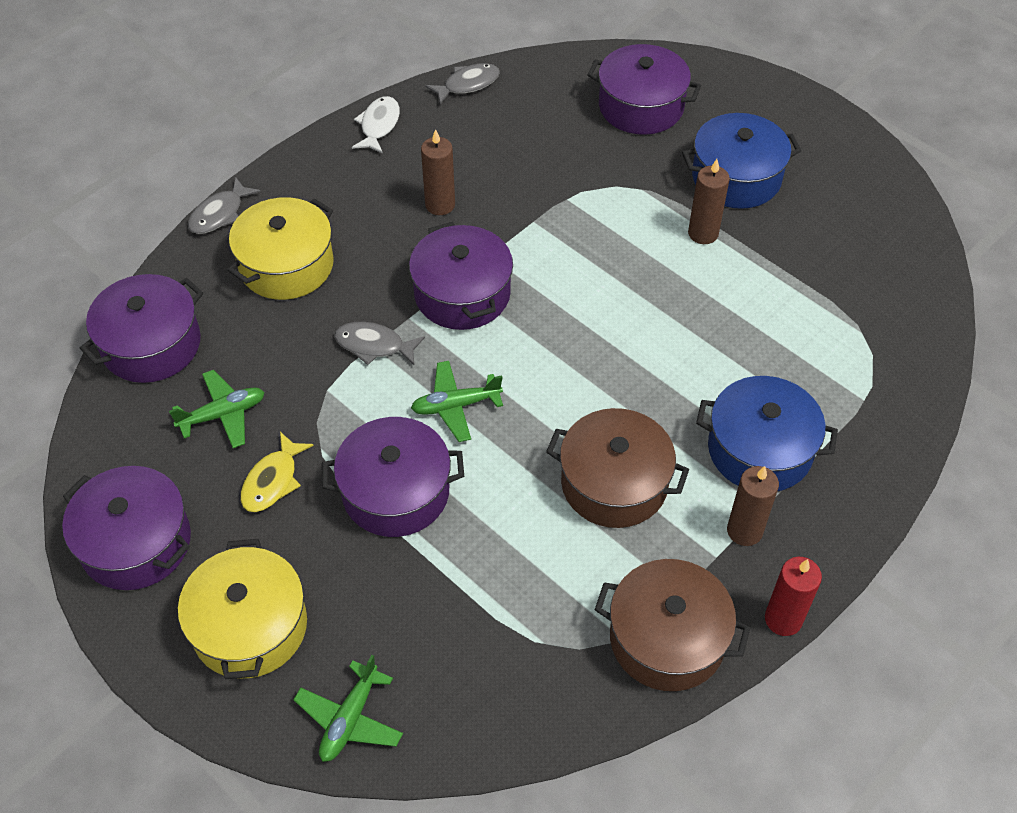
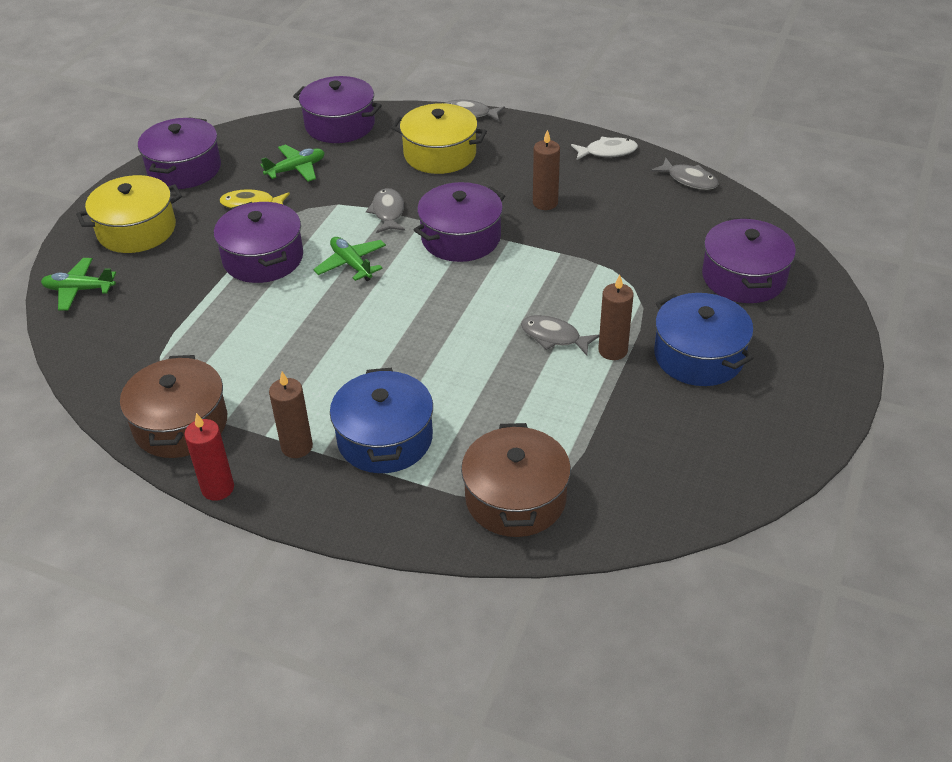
camera: 70 degrees right, 10 degrees down
(223, 414) = (296, 169): green plane -> green plane turned 75 degrees counterclockwise
(614, 483) = (314, 362): brown pot -> brown pot (515, 498)
(664, 270) = (554, 337): none -> grey fish

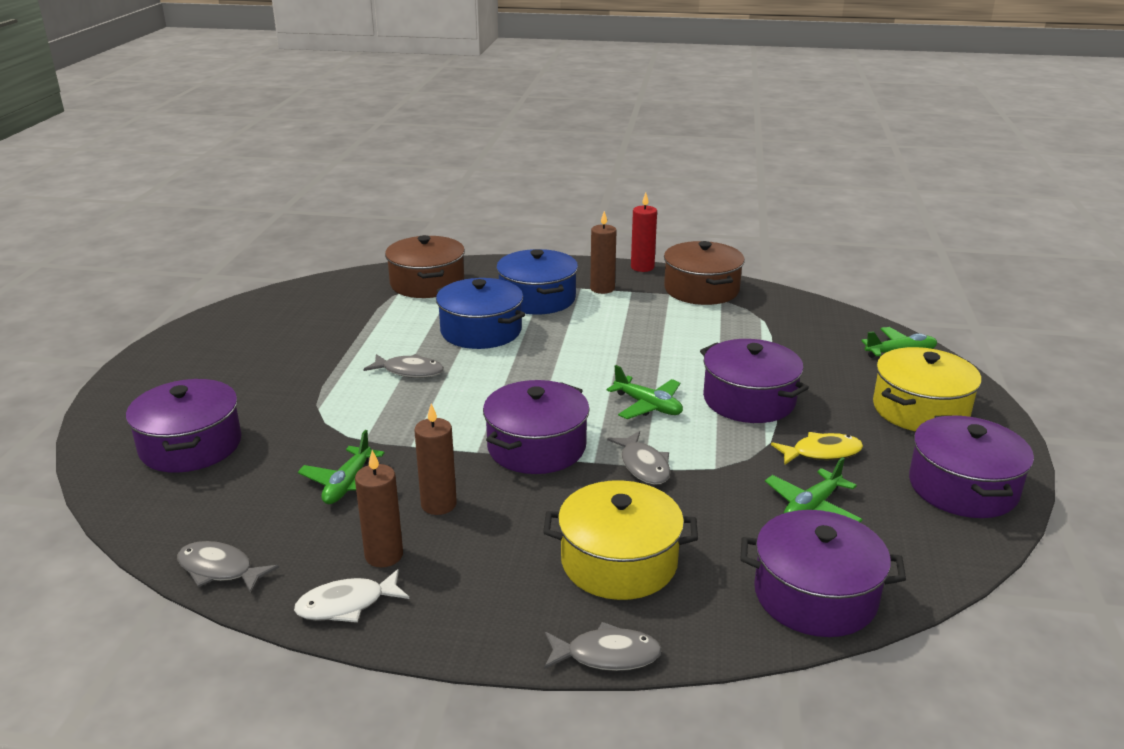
camera: 165 degrees right, 15 degrees down
(610, 226) = (348, 485): none -> green plane
(612, 350) = (351, 368): brown candle -> brown candle (384, 555)
(699, 356) = (266, 373): blue pot -> blue pot (481, 331)

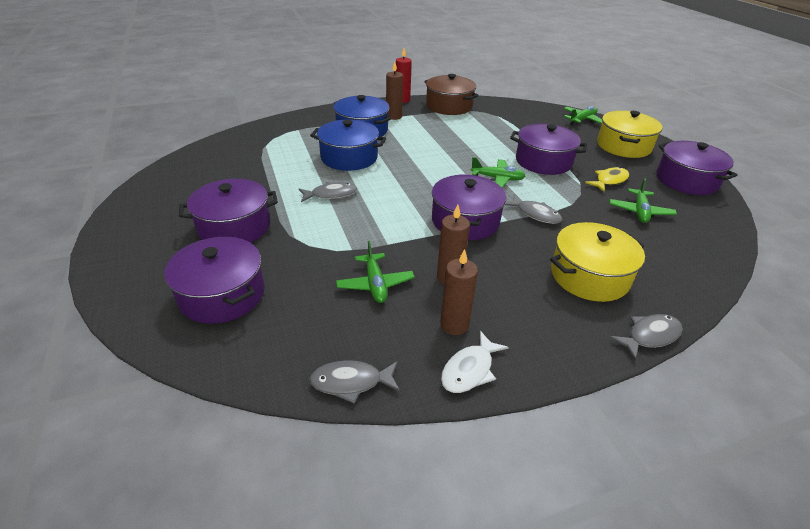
camera: 30 degrees left, 10 degrees up
(427, 283) = (279, 135): brown pot -> none
(815, 595) = (697, 259): purple pot -> purple pot (234, 227)

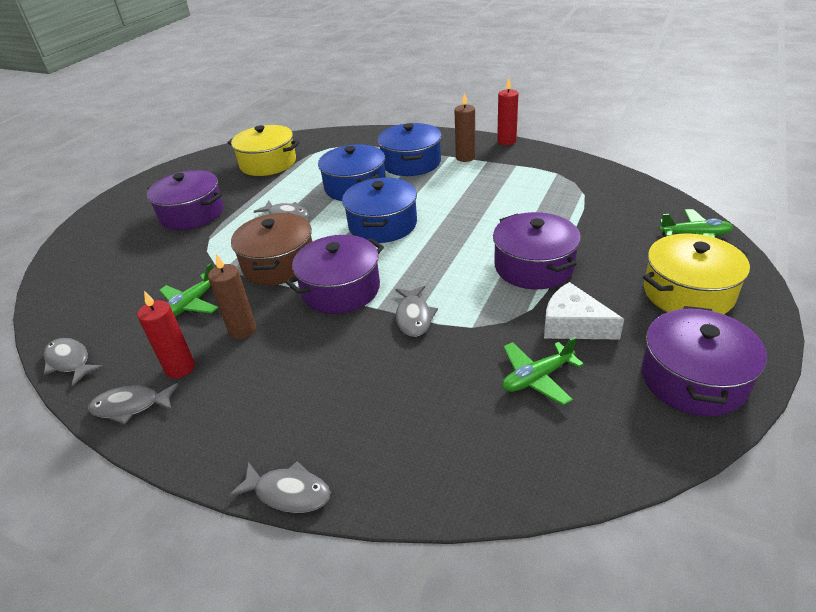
camera: 50 degrees right, 0 degrees up
(222, 294) = (113, 259): purple pot -> none
(417, 173) = (383, 225): none -> blue pot
(449, 106) = (545, 163): brown pot -> brown pot (279, 264)
(454, 325) = (180, 368): brown candle -> red candle
(469, 370) = (130, 406): white fish -> grey fish
(497, 178) = (446, 263): green plane -> none
(589, 276) = (346, 404): yellow pot -> yellow pot (268, 163)
(609, 181) = (573, 324): yellow fish -> white cheese

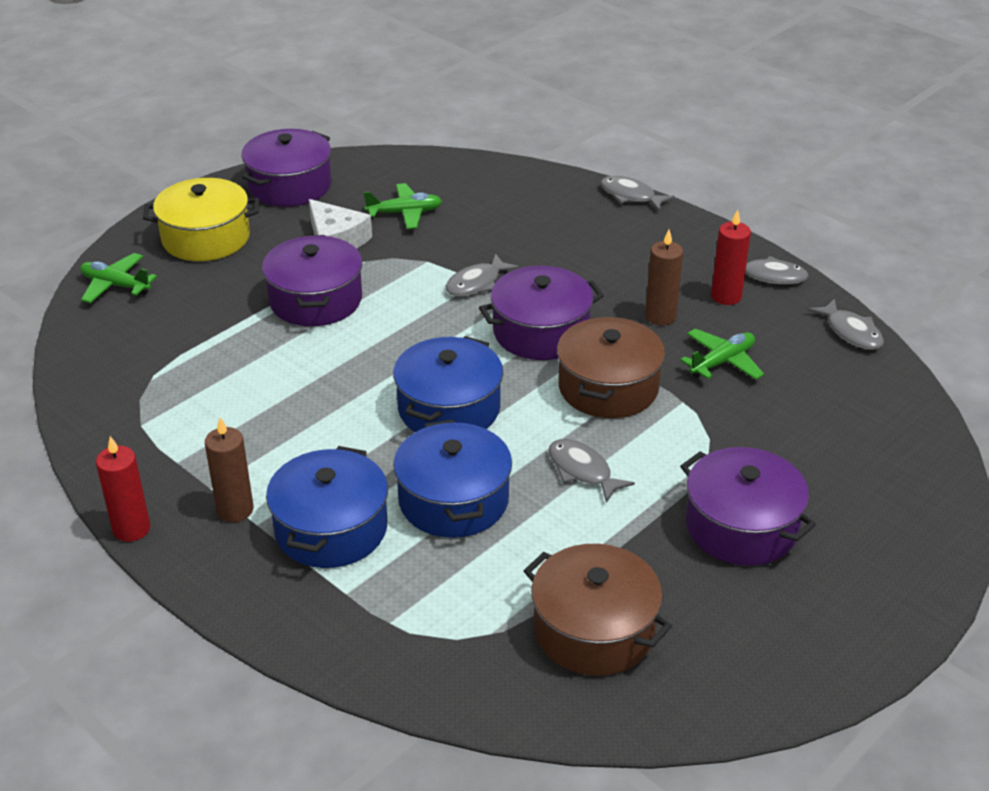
camera: 165 degrees left, 0 degrees up
(268, 163) = (594, 630): yellow pot -> brown pot
(414, 317) = (476, 283): grey fish -> grey fish turned 150 degrees counterclockwise

